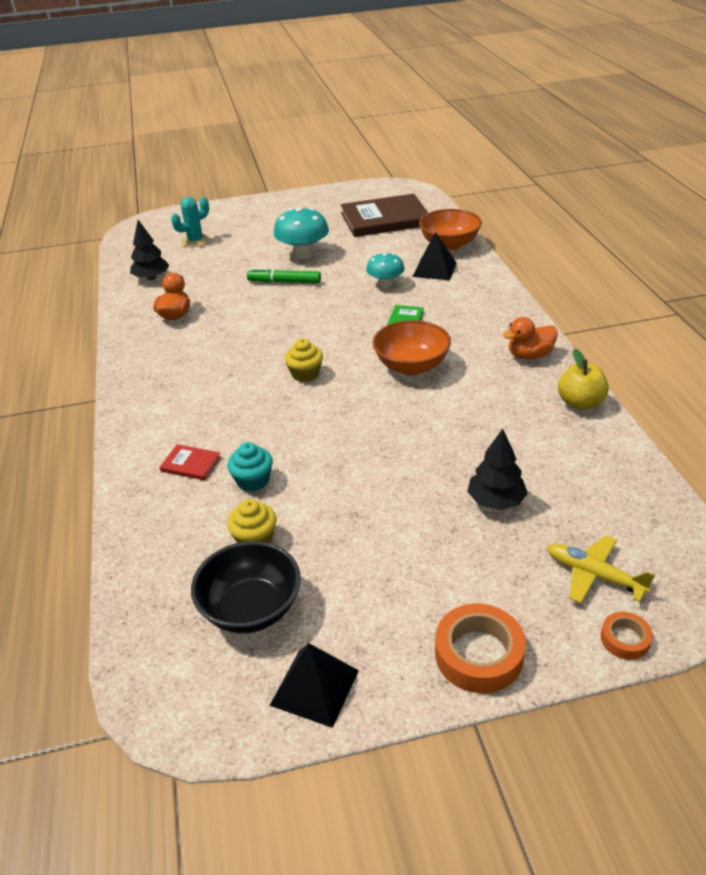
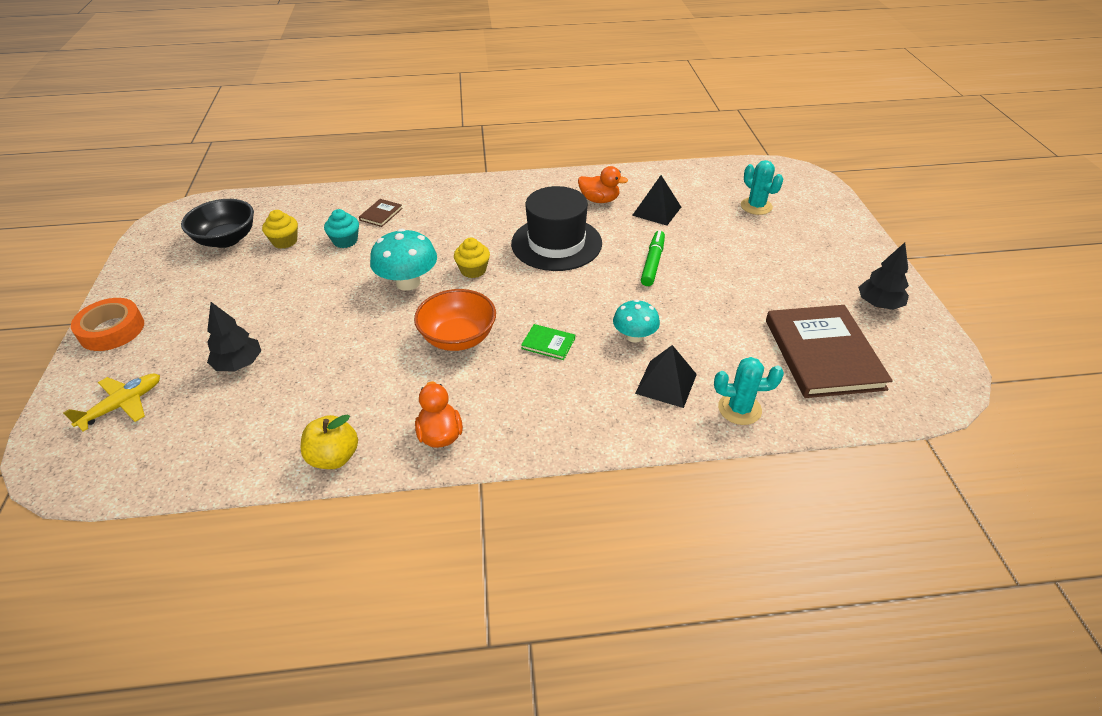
camera: 95 degrees right, 5 degrees up
(151, 278) = (675, 185): black tree -> black tree (878, 304)
(191, 464) = (381, 214): red book -> brown book
(255, 332) = (556, 243): none -> black hat
(303, 254) = (719, 278): turquoise mushroom -> turquoise mushroom (408, 282)
(314, 687) = (149, 261): black pyramid -> black pyramid (656, 211)
(449, 244) = (739, 409): orange bowl -> turquoise cactus
(625, 639) = (58, 406): orange tape -> none

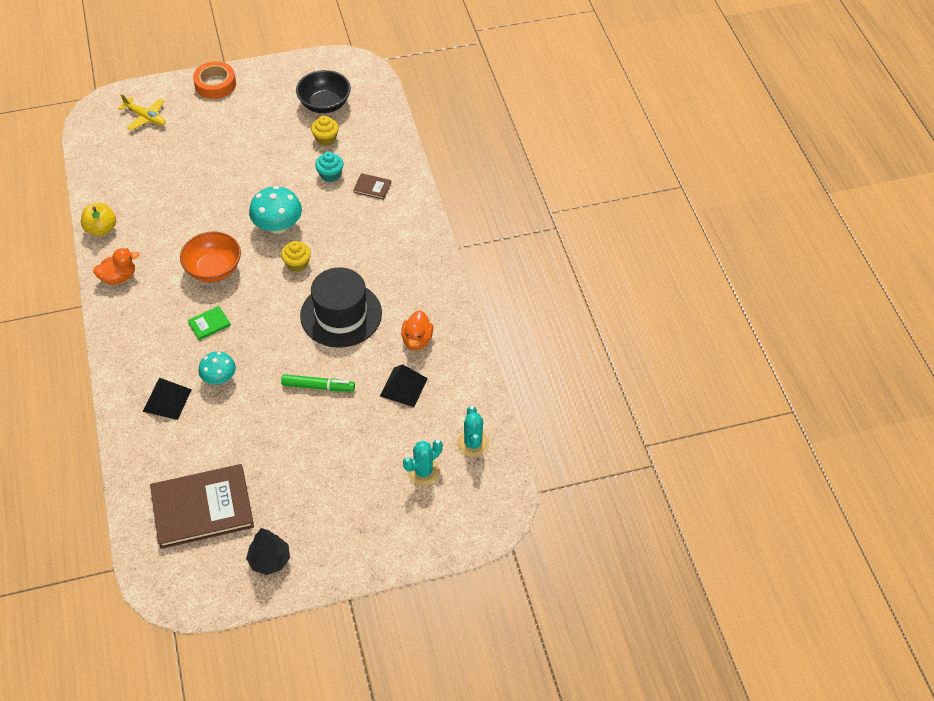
camera: 80 degrees right, 10 degrees up
(239, 364) = (183, 158): black tree -> none
(548, 343) = (209, 324): green book -> green book turned 45 degrees clockwise
(739, 409) = (141, 446): turquoise cactus -> turquoise cactus (473, 443)

